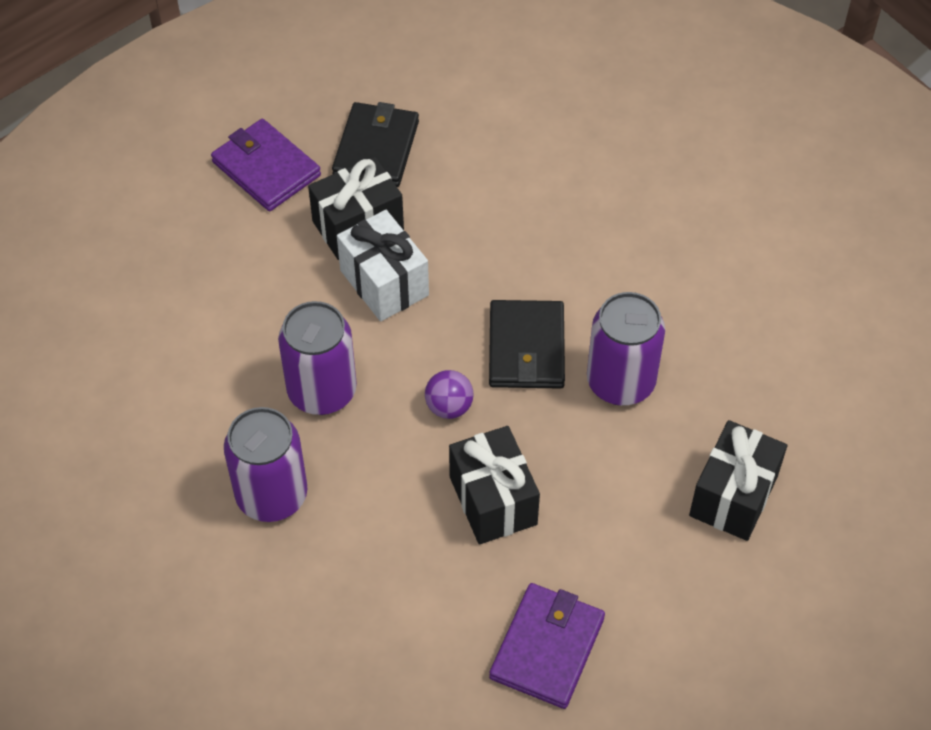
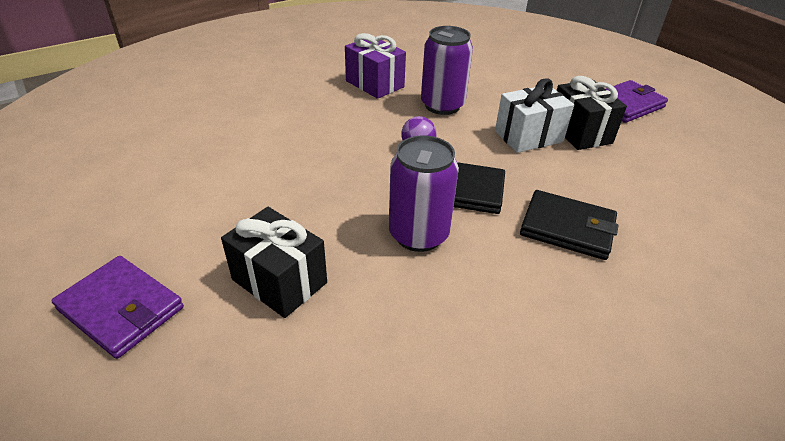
camera: 100 degrees right, 15 degrees down
(272, 495) = (374, 84): purple can -> purple gift
(376, 148) = (658, 148): black wallet -> black wallet (567, 228)
(493, 500) = (336, 155): black gift -> none
(547, 648) = (216, 160): purple wallet -> purple wallet (121, 308)

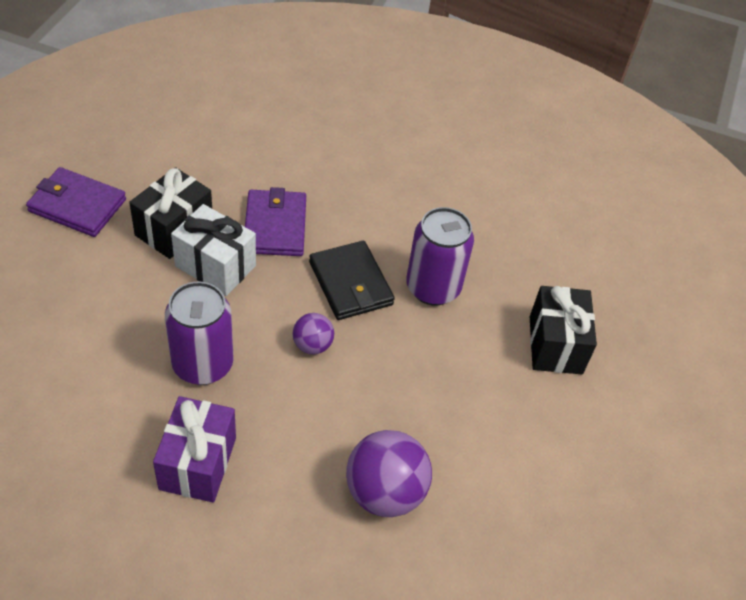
camera: 130 degrees left, 10 degrees up
(121, 308) = (665, 420): purple wallet -> purple wallet (275, 226)
(278, 130) = (384, 492): none -> purple ball
(567, 228) = (343, 203): black wallet -> none

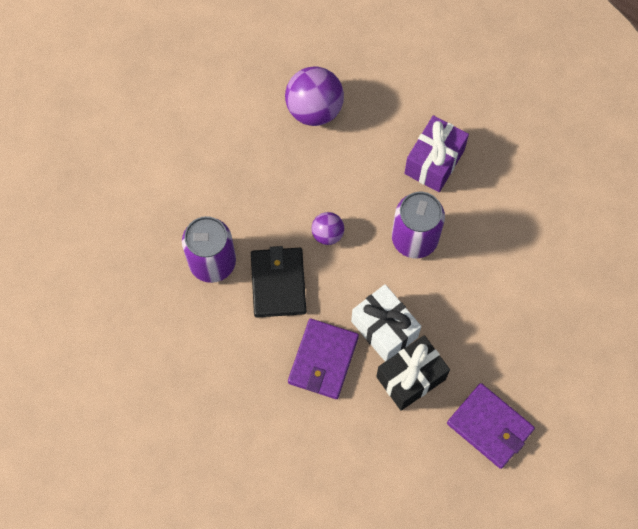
camera: 155 degrees left, 20 degrees up
(555, 345) = (139, 186): black gift -> none

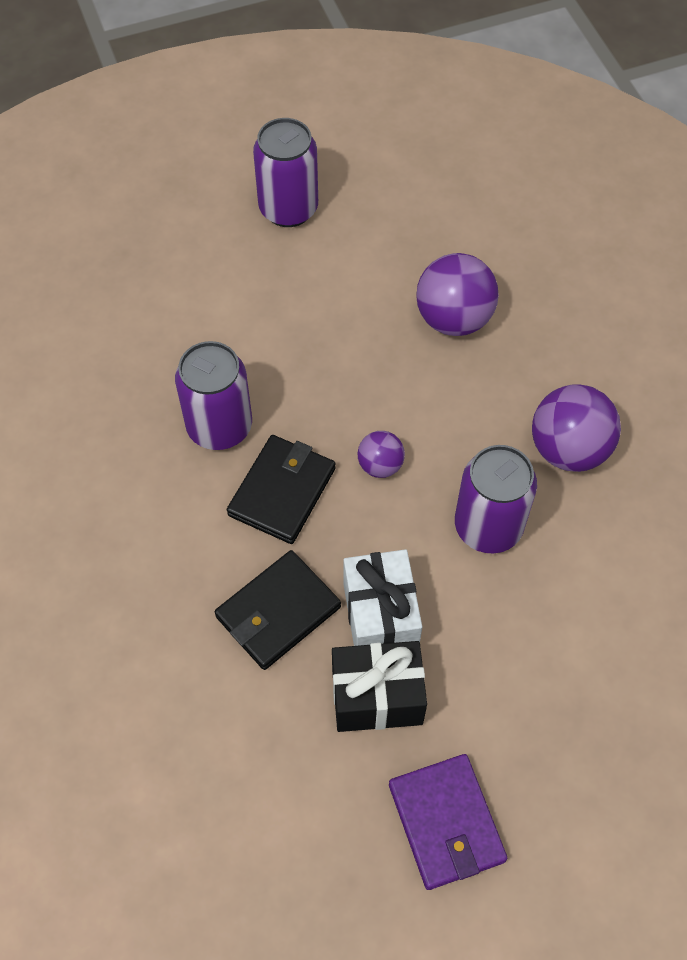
camera: 30 degrees right, 10 degrees down
(158, 83) = (288, 209): none -> purple can
(323, 360) = (278, 612): purple wallet -> black wallet
(434, 162) = (568, 449): purple gift -> purple ball

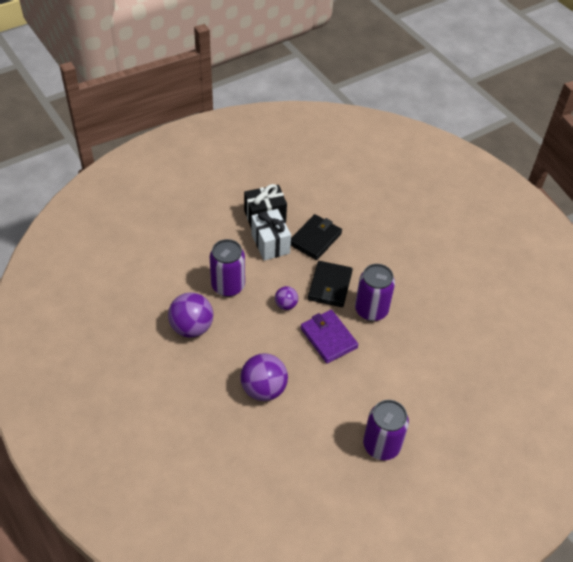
camera: 165 degrees right, 10 degrees down
(446, 823) = (229, 183): purple wallet -> purple wallet (328, 338)

